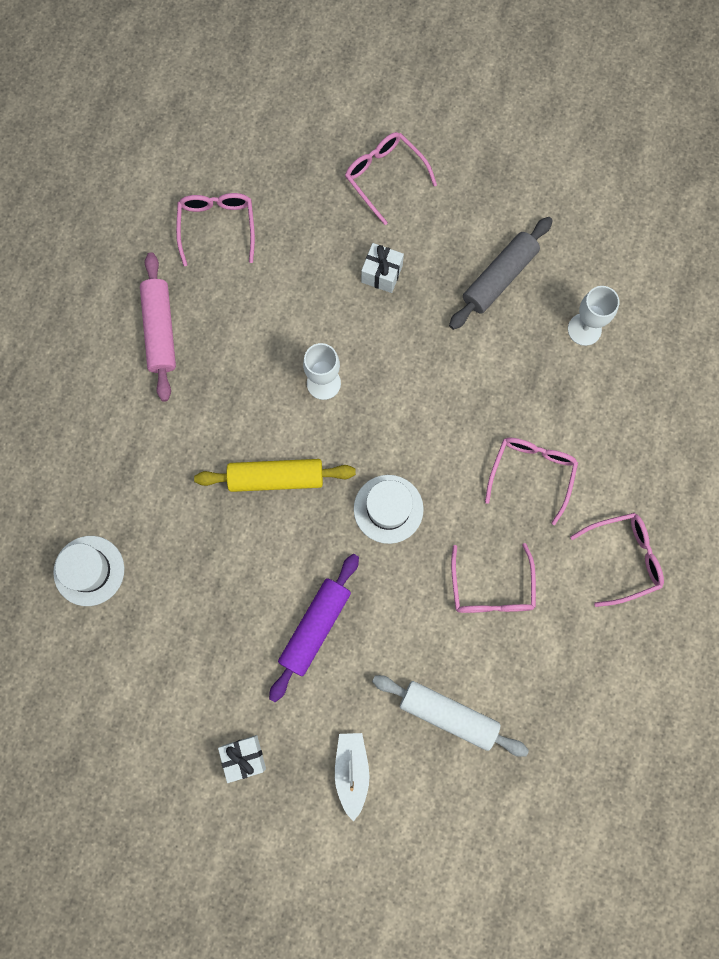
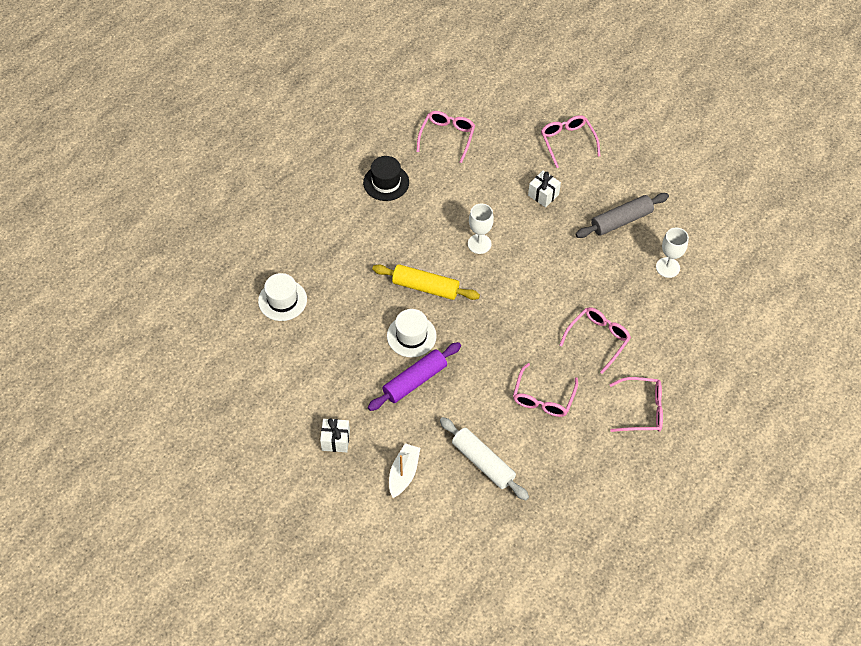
camera: 20 degrees right, 20 degrees down
(160, 330) = (386, 182): pink rolling pin -> black hat
(388, 509) = (492, 328): white hat -> white hat (411, 336)

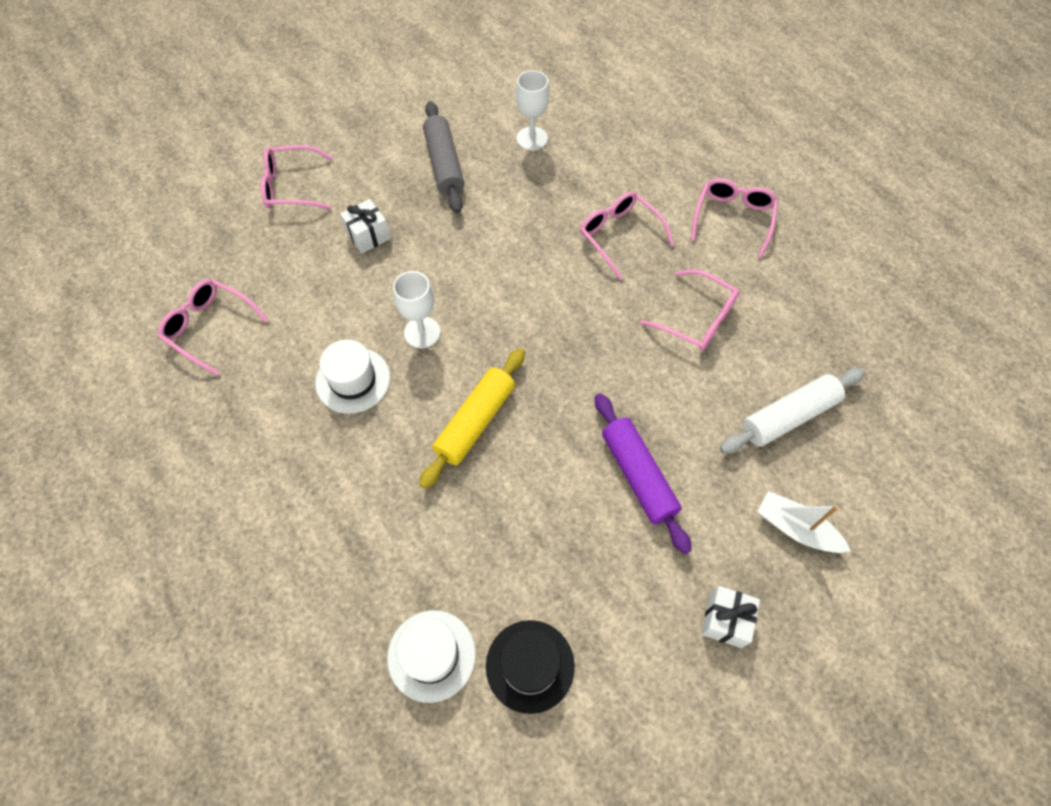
camera: 75 degrees left, 5 degrees up
(386, 182) = (256, 433): black hat -> black hat (530, 666)
(411, 336) = (557, 462): white hat -> white hat (353, 380)

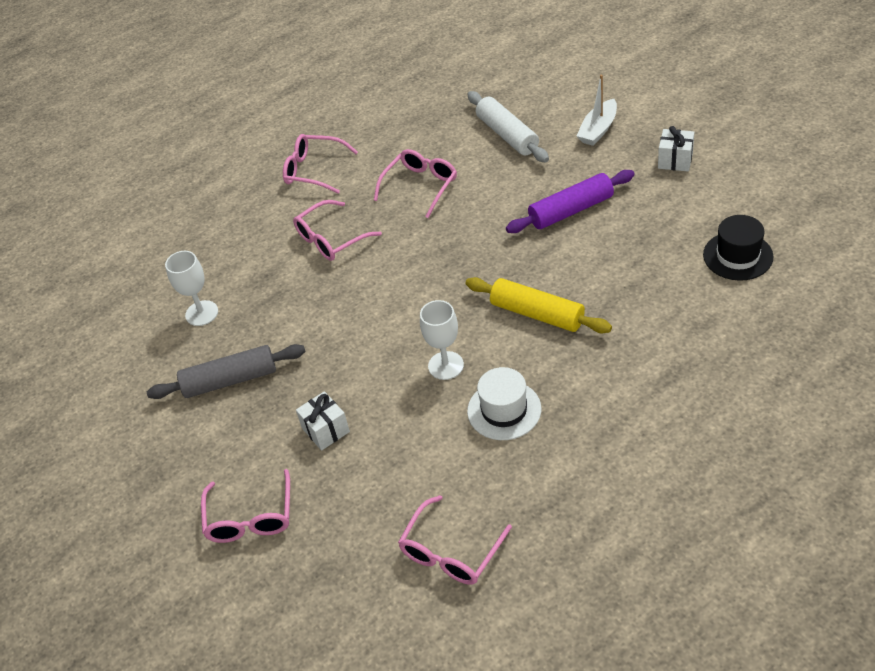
camera: 85 degrees left, 15 degrees down
(431, 655) = (747, 313): white hat -> none

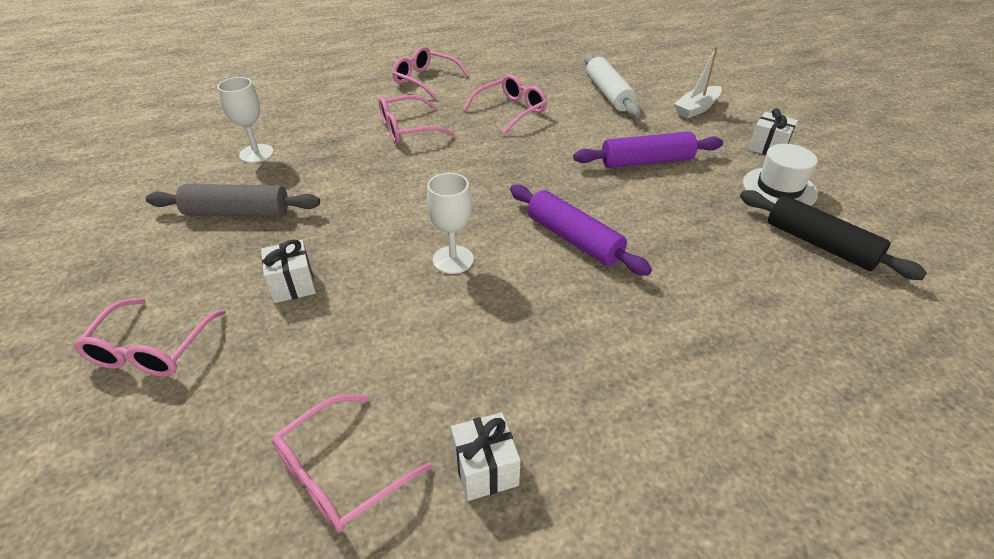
camera: 10 degrees right, 5 degrees down
(504, 410) = (492, 323): white hat -> white hat (779, 188)
(537, 314) = (574, 239): yellow rolling pin -> purple rolling pin
(547, 516) = (485, 468): none -> white gift
(737, 256) = (820, 244): black hat -> black rolling pin

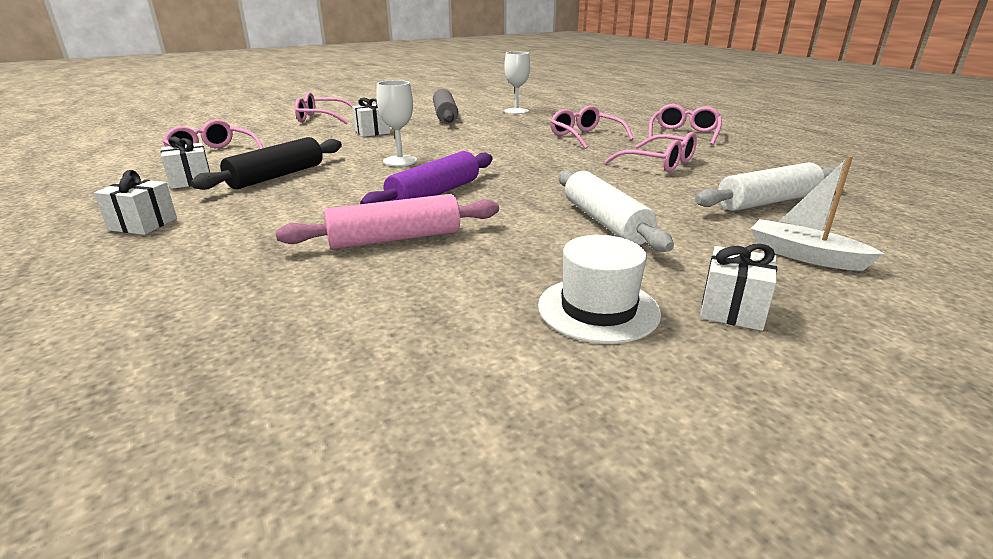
camera: 80 degrees right, 15 degrees down
(646, 161) = (605, 222): purple rolling pin -> white rolling pin
(656, 476) = (143, 224): none -> white gift
(684, 266) = (395, 238): none -> pink rolling pin
(820, 244) = (452, 330): black rolling pin -> black rolling pin (277, 176)

